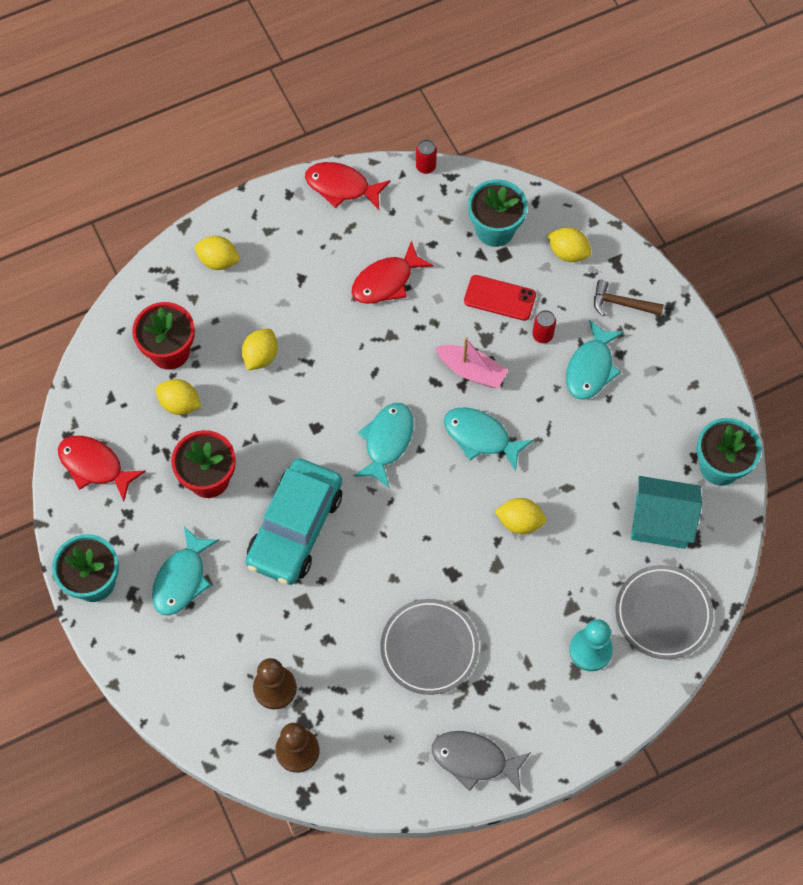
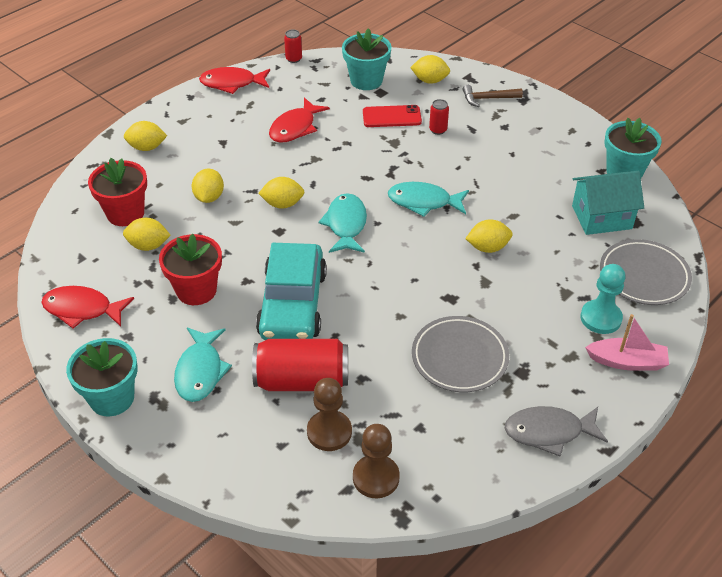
camera: 20 degrees left, 20 degrees down
(271, 622) = (302, 380): none -> red can
(332, 391) = (282, 204): none -> yellow lemon
(471, 371) = (393, 164): pink boat -> pink boat (627, 362)
(591, 368) = (487, 139): turquoise fish -> none

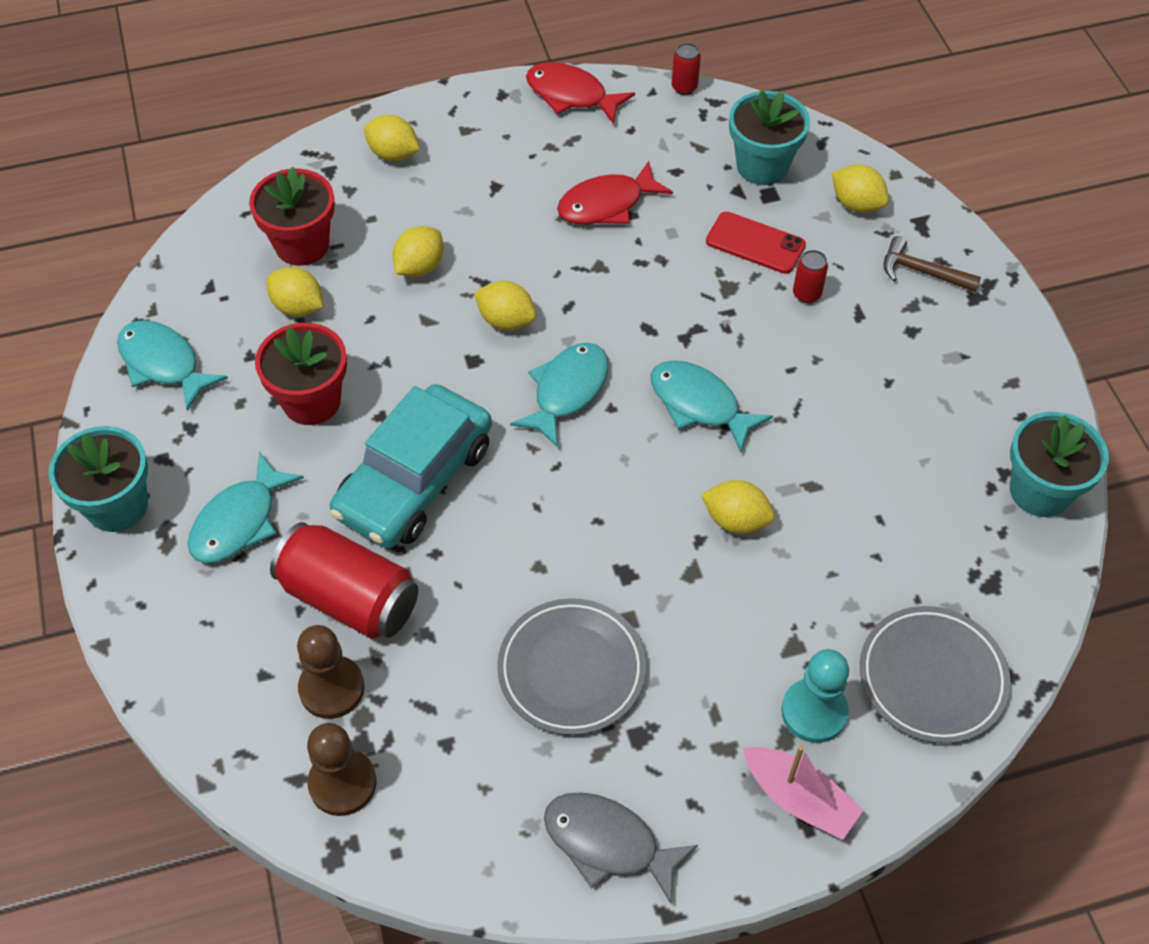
camera: 30 degrees right, 10 degrees up
(82, 309) = (163, 364): red fish -> turquoise fish
(601, 217) = (943, 551): turquoise house -> none

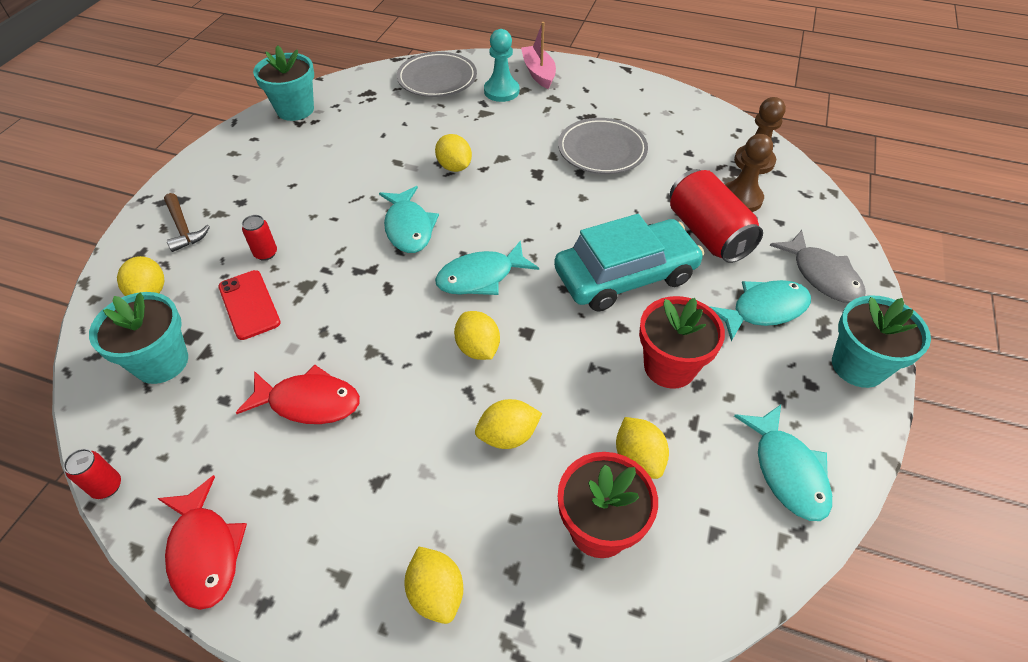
camera: 145 degrees left, 5 degrees down
(608, 843) = (635, 94): grey fish -> grey fish (822, 275)

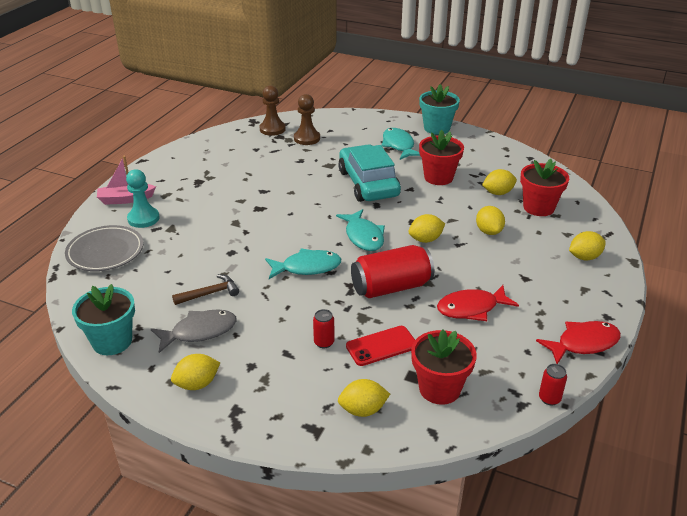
camera: 85 degrees left, 15 degrees down
(161, 362) = (439, 389): turquoise flower pot -> red flower pot
(183, 228) = (281, 400): brown hammer -> brown hammer (210, 293)
(309, 402) = (471, 308): red fish -> red fish turned 120 degrees counterclockwise
(454, 167) = (239, 245): yellow lemon -> yellow lemon (197, 384)
(602, 150) = (242, 180): grey plate -> none
(707, 233) = (336, 153): red can -> red can (391, 287)
(787, 470) = (499, 155): turquoise fish -> none
(822, 275) = (375, 126): grey fish -> grey fish (199, 332)

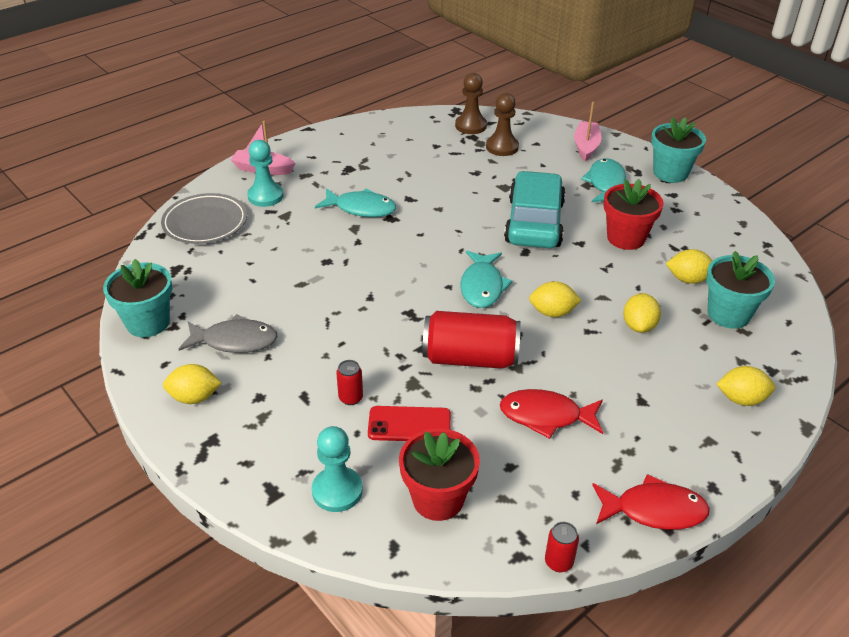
camera: 25 degrees right, 5 degrees up
(210, 293) = (274, 301): brown hammer -> none
(307, 267) = (393, 304): turquoise fish -> turquoise fish (361, 208)
(363, 410) = (337, 491): yellow lemon -> turquoise pawn
(367, 124) = (586, 146): none -> pink boat
(538, 207) = (728, 314): red flower pot -> turquoise flower pot

